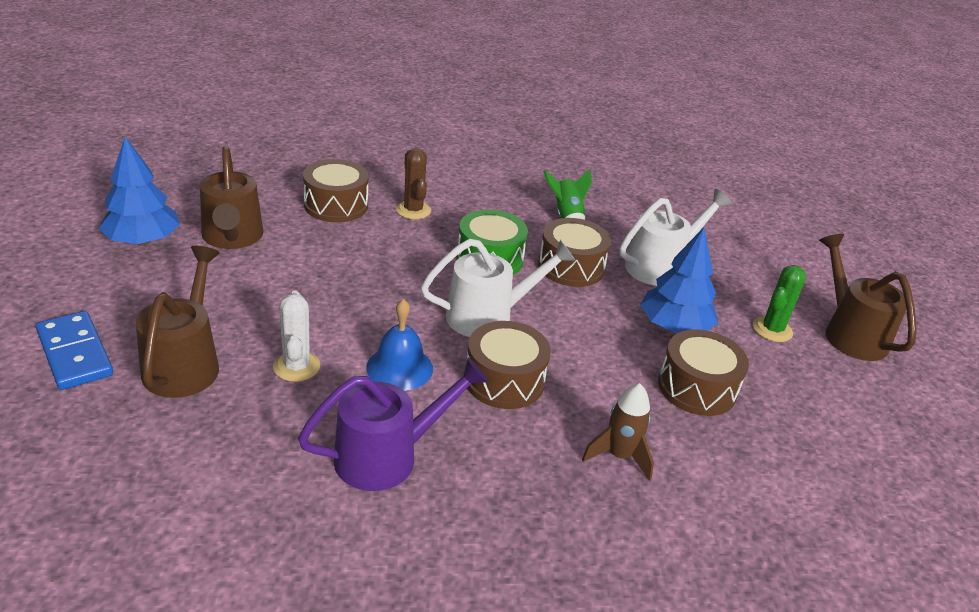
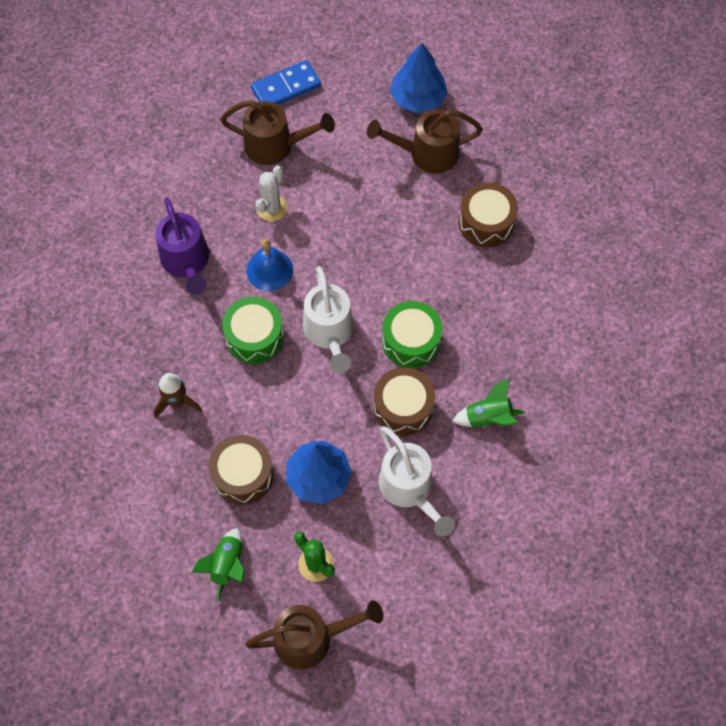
camera: 100 degrees right, 30 degrees up
(296, 366) = (272, 208): white cactus -> white cactus turned 60 degrees counterclockwise
(413, 210) = (485, 283): brown cactus -> none
(504, 380) = (254, 337): brown drum -> green drum
(813, 399) = (227, 565): none -> green rocket

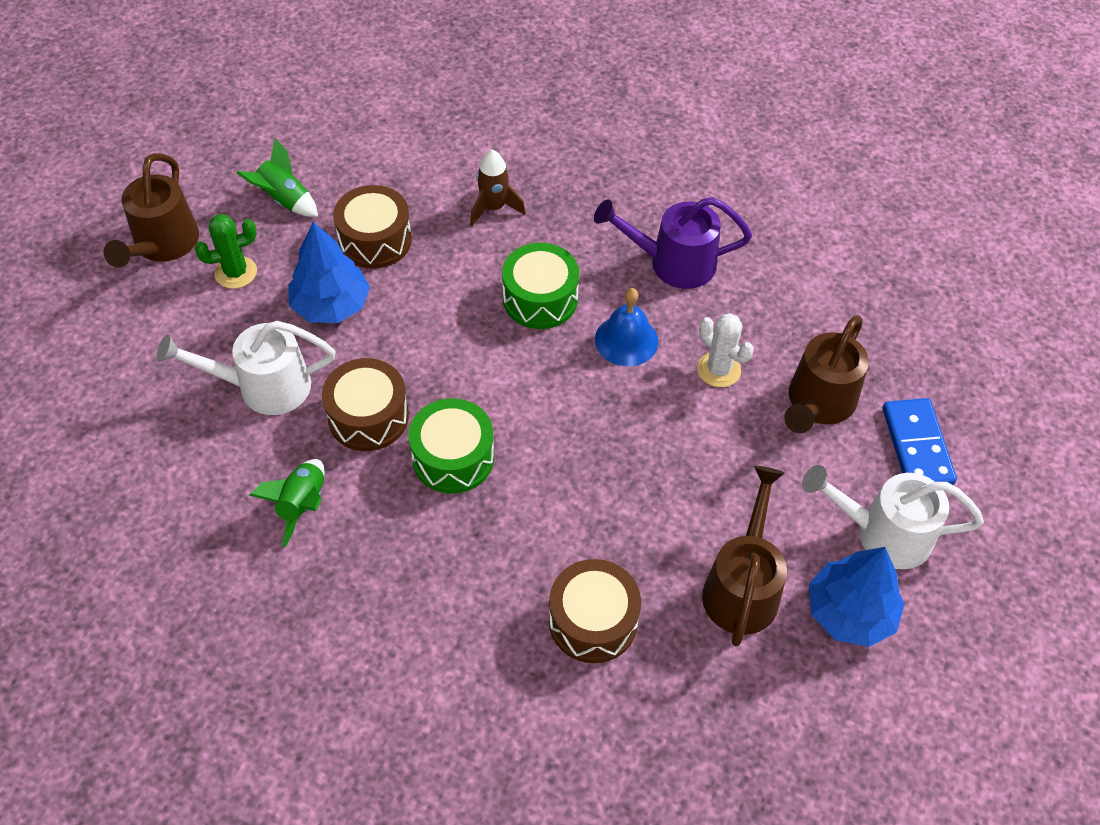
camera: 110 degrees right, 10 degrees down
(330, 333) = (507, 374): white watering can -> white watering can (882, 533)

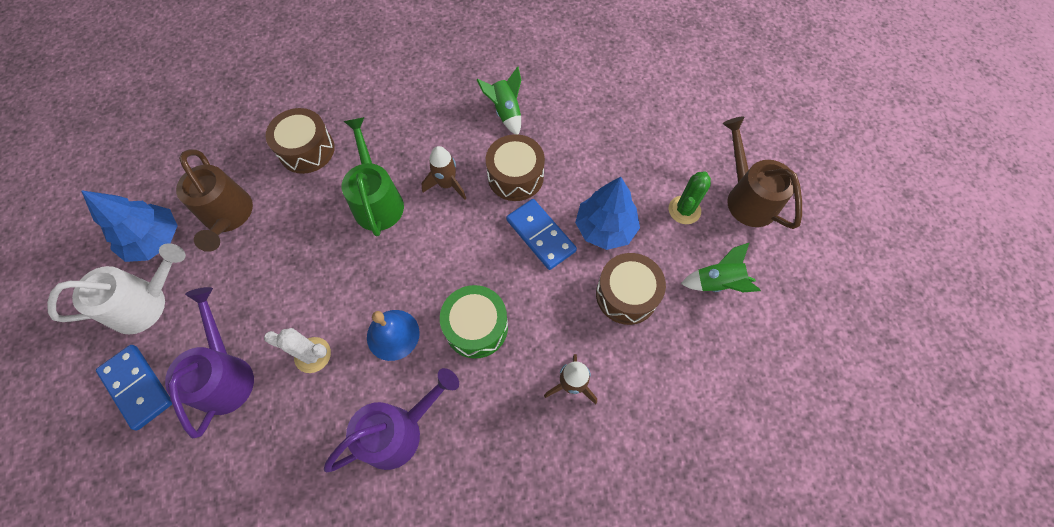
camera: 145 degrees right, 10 degrees up
(262, 387) = (590, 155): white watering can -> none
(402, 339) = (540, 235): none -> blue domino
(453, 457) = (447, 184): green drum -> brown rocket
(547, 491) = (377, 200): none -> green watering can
(817, 404) = (226, 374): brown watering can -> purple watering can

